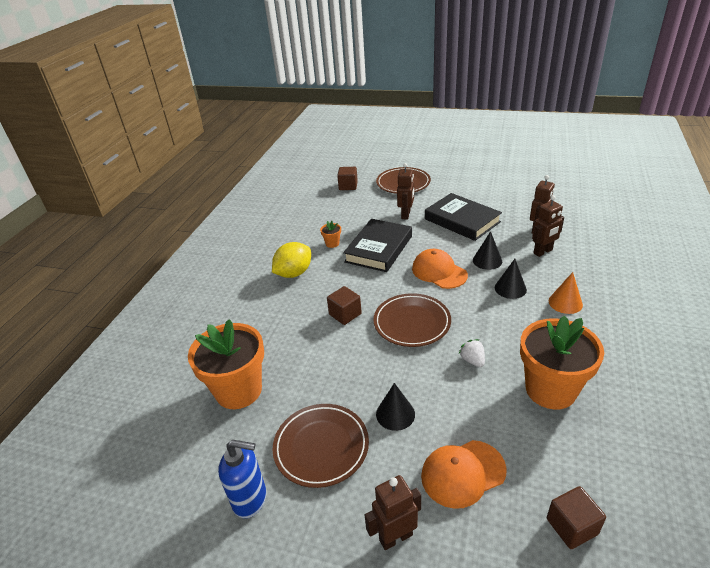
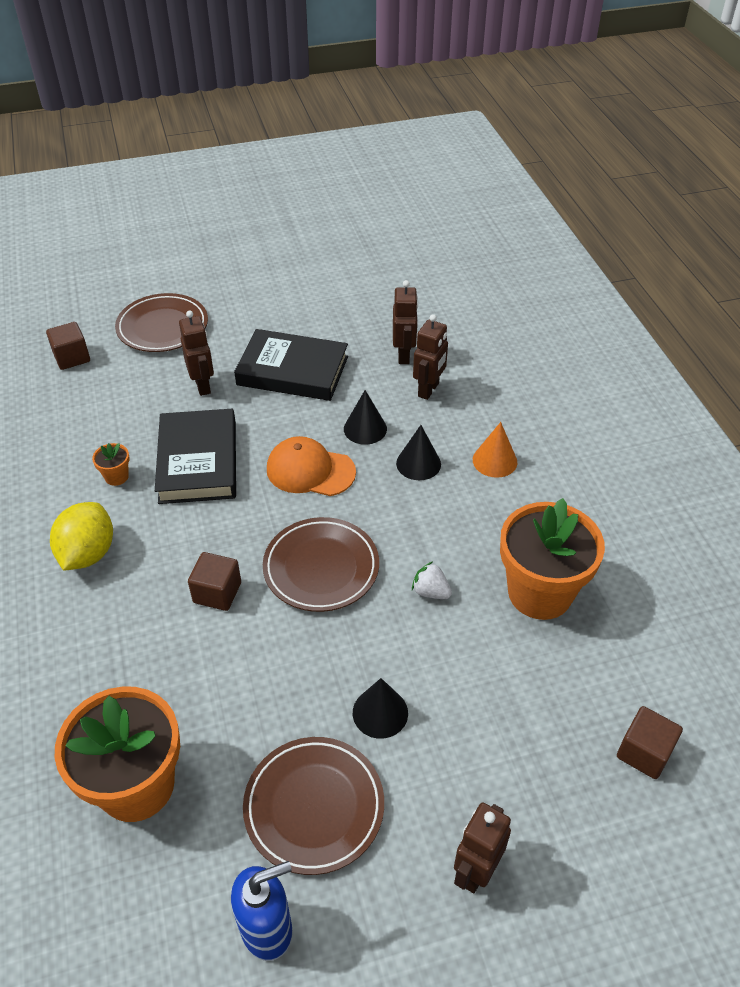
camera: 35 degrees left, 10 degrees up
(462, 473) = (503, 750): orange cap -> none

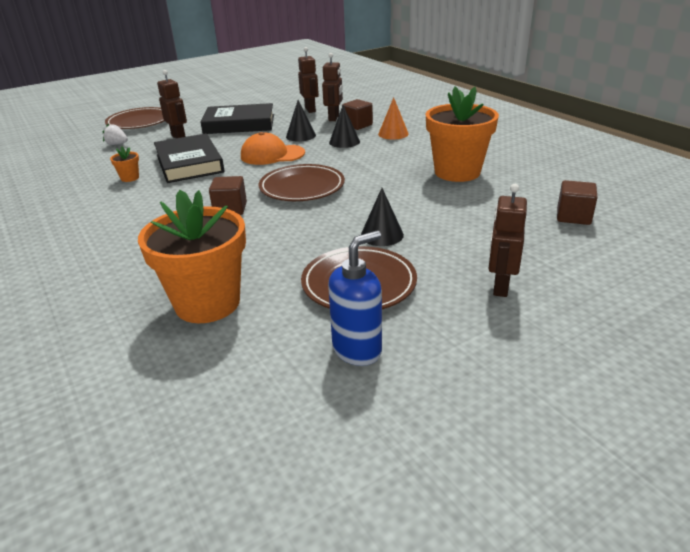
camera: 15 degrees left, 15 degrees down
(72, 357) = (76, 141): brown cube -> brown cube (357, 125)
(88, 553) = (120, 210): yellow lemon -> none
(431, 592) = (384, 183): white strawberry -> white strawberry (117, 144)

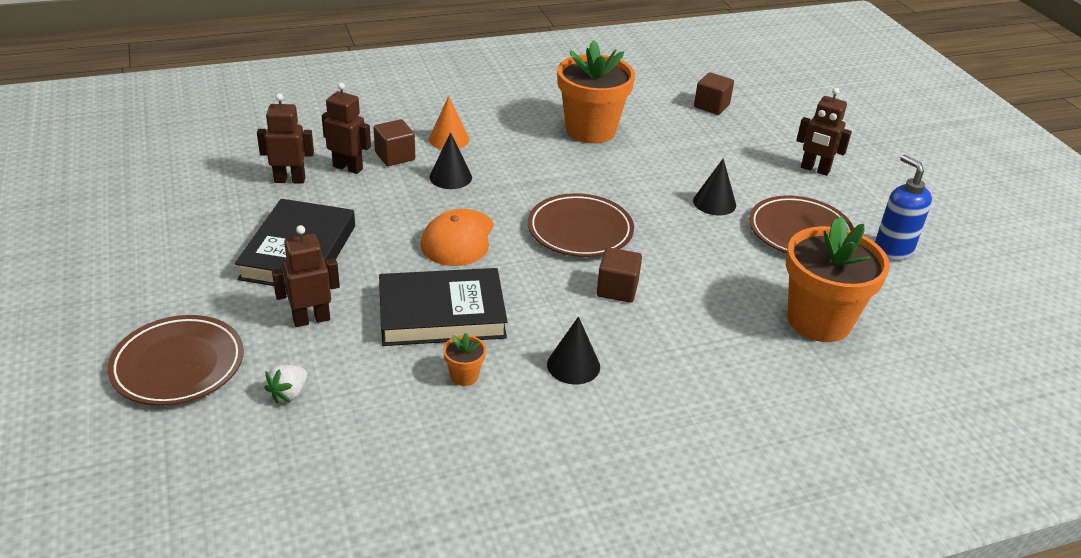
camera: 80 degrees left, 5 degrees up
(301, 136) = (400, 205): black cone -> black cone (573, 365)

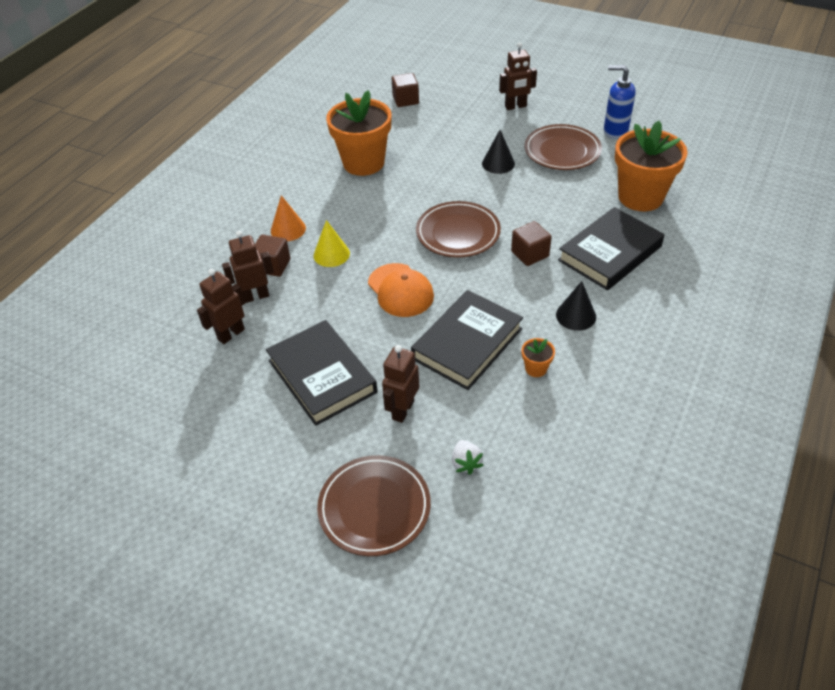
camera: 40 degrees left, 10 degrees up
(450, 177) = (331, 254): black cone -> yellow cone
(698, 342) = (610, 253): none -> black book

